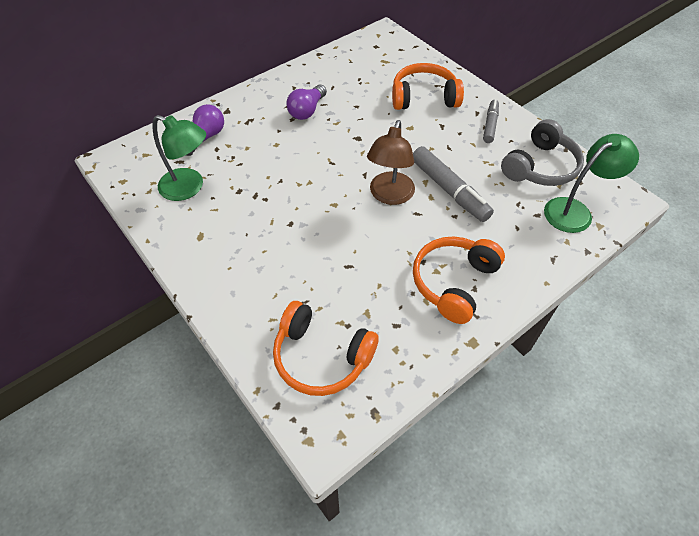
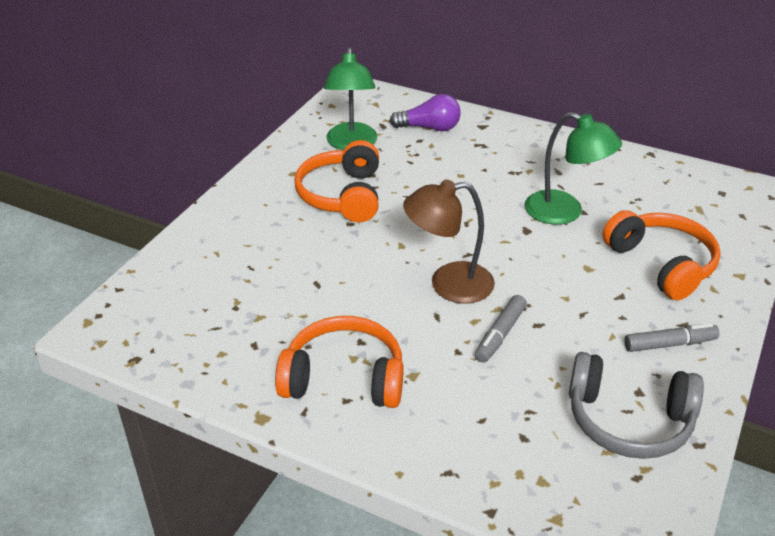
camera: 65 degrees right, 15 degrees down
(307, 111) = (536, 178): purple light bulb -> none
(321, 356) = (187, 300): orange headphones -> orange headphones (343, 195)
(449, 190) = (500, 334): grey marker -> grey marker, size x0.61
(575, 211) = (565, 481): green lamp -> green lamp (564, 212)

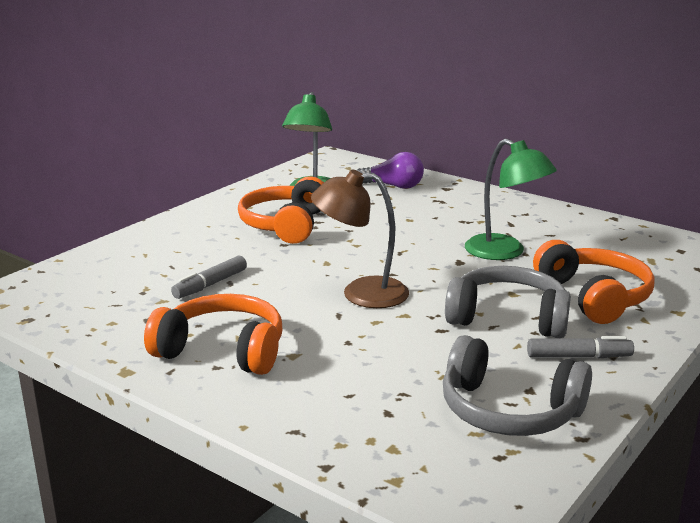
camera: 10 degrees right, 15 degrees down
(500, 334) = (397, 333): grey marker -> grey marker (210, 285)
(593, 302) = (508, 318): none -> grey headphones

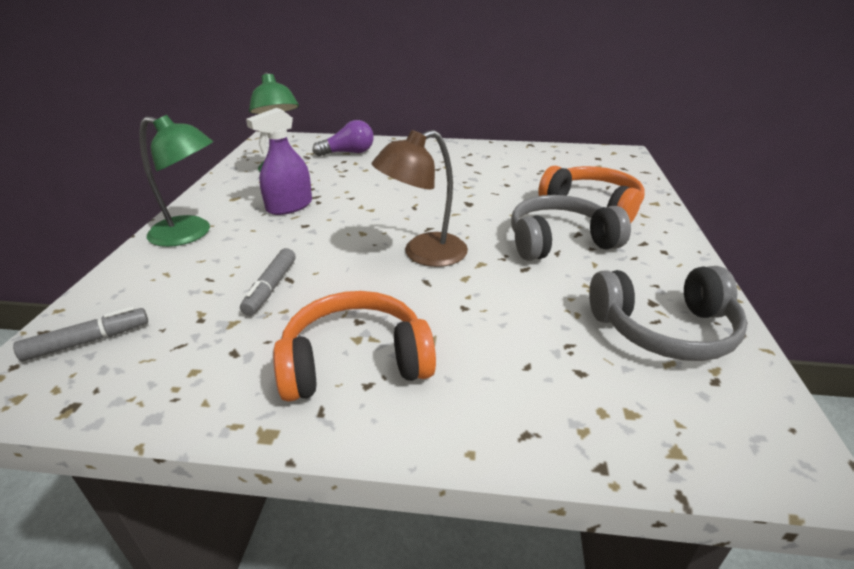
camera: 30 degrees left, 10 degrees up
(286, 225) = (289, 206): orange headphones -> purple spray bottle
(505, 252) = (492, 187): green lamp -> green lamp (191, 234)
(579, 357) = (645, 259): grey marker -> grey marker (88, 341)

